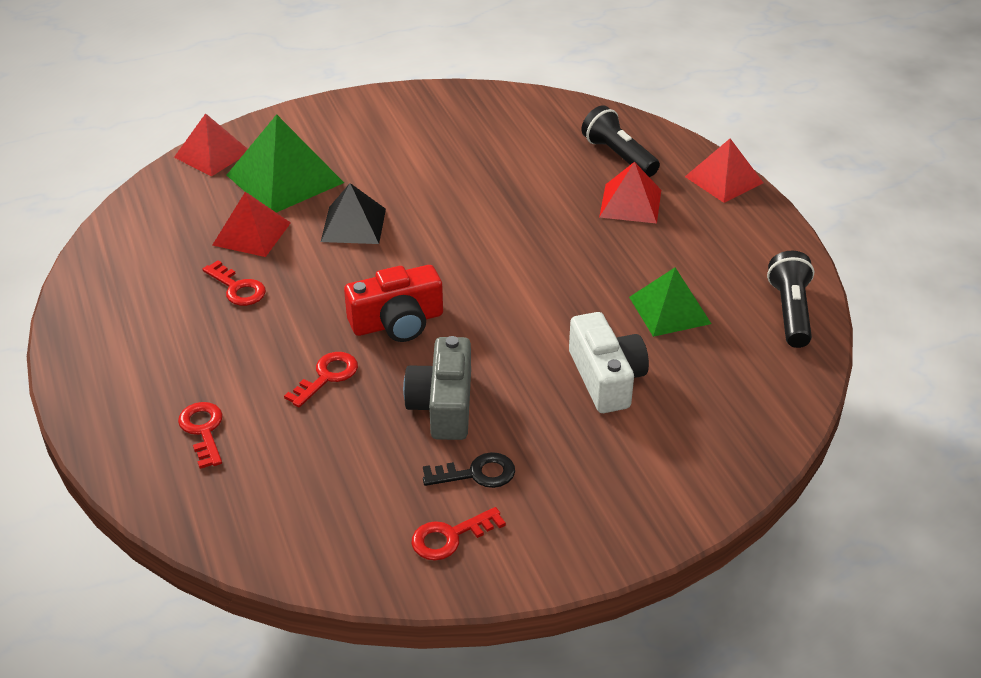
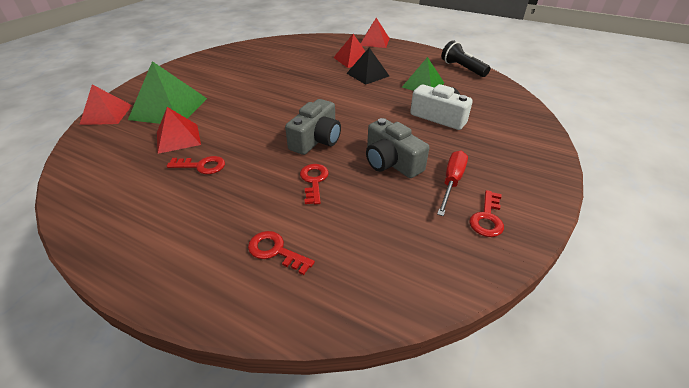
camera: 40 degrees left, 0 degrees up
(353, 225) = (235, 112): black pyramid -> black pyramid (367, 74)
(397, 322) = (316, 140): red camera -> grey camera
(476, 473) = (451, 182): black key -> red screwdriver
(618, 156) = (324, 48): black flashlight -> none

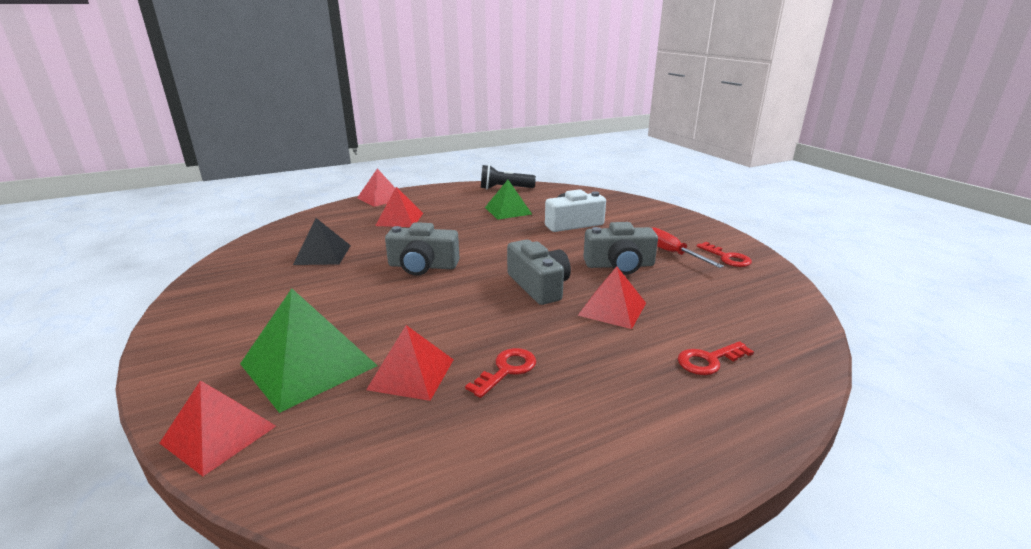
camera: 55 degrees left, 15 degrees down
(298, 92) = (422, 266): none -> grey camera
(314, 181) = (612, 309): red key -> red pyramid
(367, 74) = (446, 223): black pyramid -> black pyramid (322, 254)

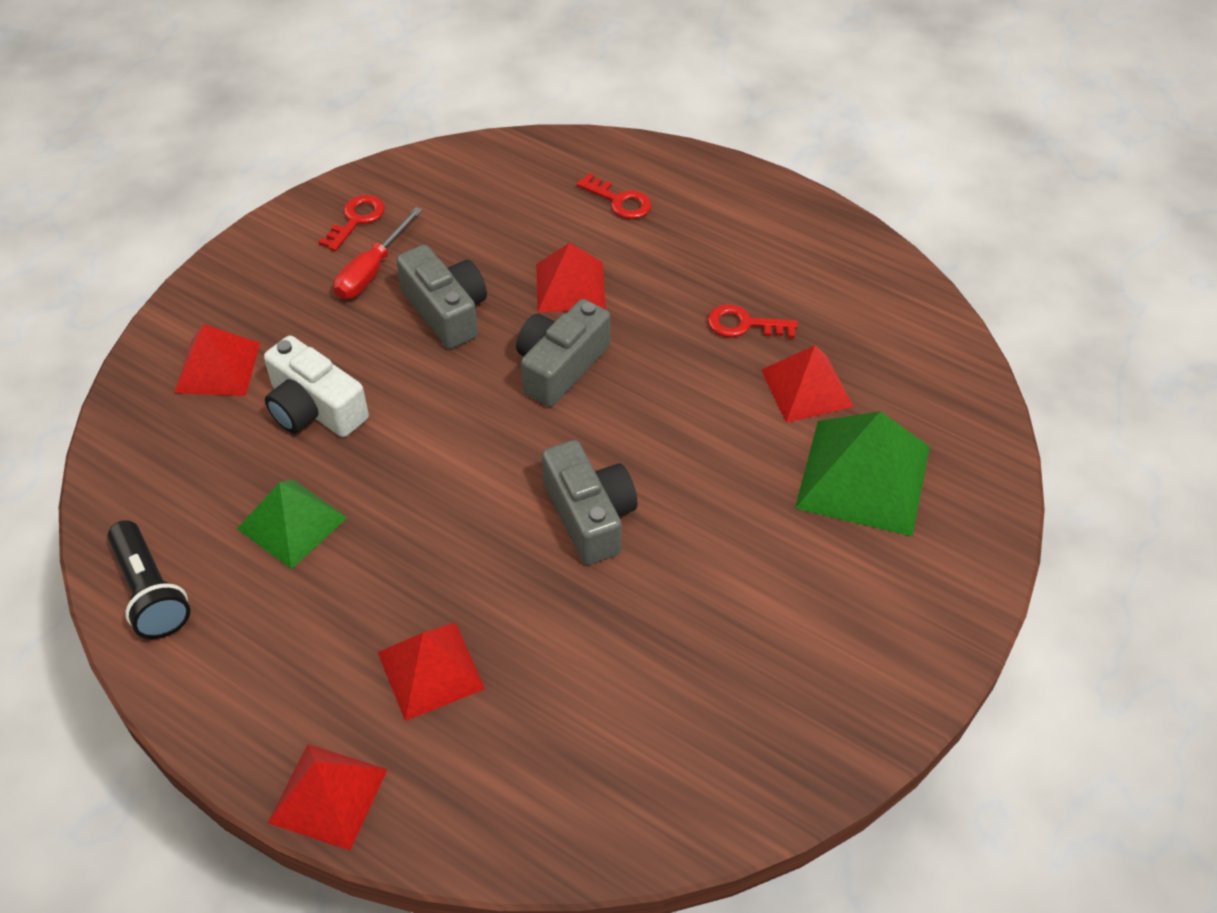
camera: 120 degrees left, 25 degrees up
(219, 434) = (983, 466): red pyramid -> red pyramid (217, 367)
(322, 254) = (643, 674): black pyramid -> none

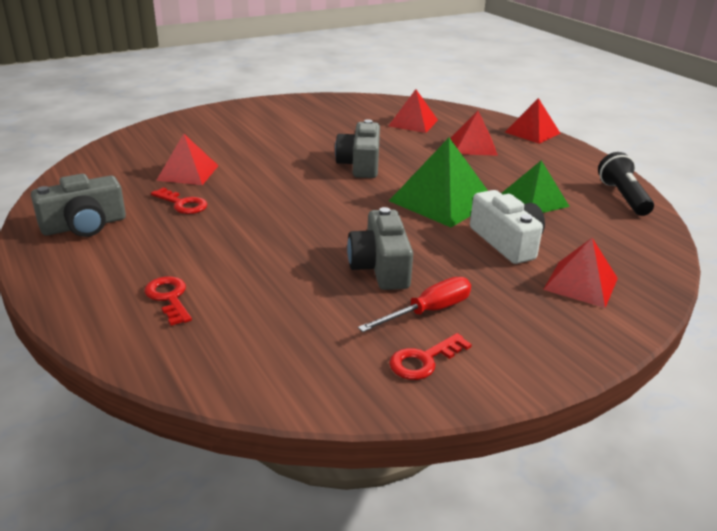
camera: 155 degrees left, 20 degrees down
(560, 366) = (323, 217): grey camera -> grey camera (84, 225)
(570, 286) = (273, 254): red pyramid -> red pyramid (413, 123)
(863, 476) = (207, 143): green pyramid -> green pyramid (442, 201)

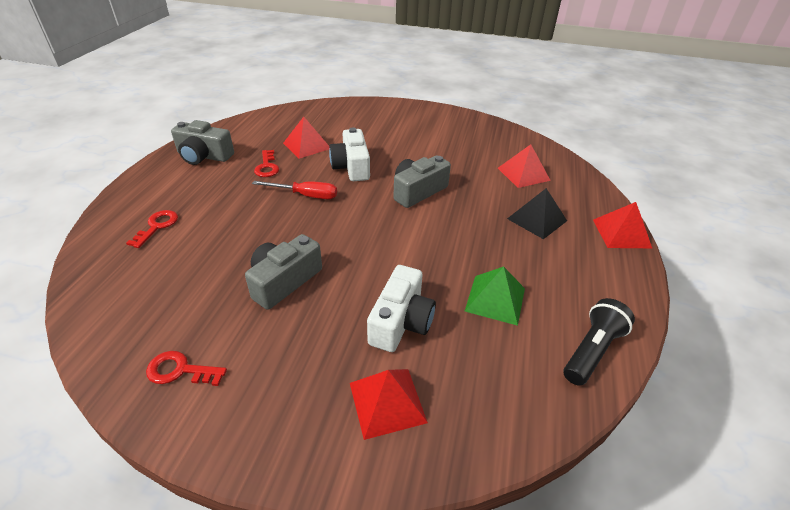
camera: 45 degrees right, 10 degrees up
(269, 171) = (352, 167): none -> white camera
(428, 311) = (248, 337): red screwdriver -> red screwdriver (305, 195)
(442, 201) = (419, 255): green pyramid -> none
(473, 146) = (537, 219): red pyramid -> black pyramid

